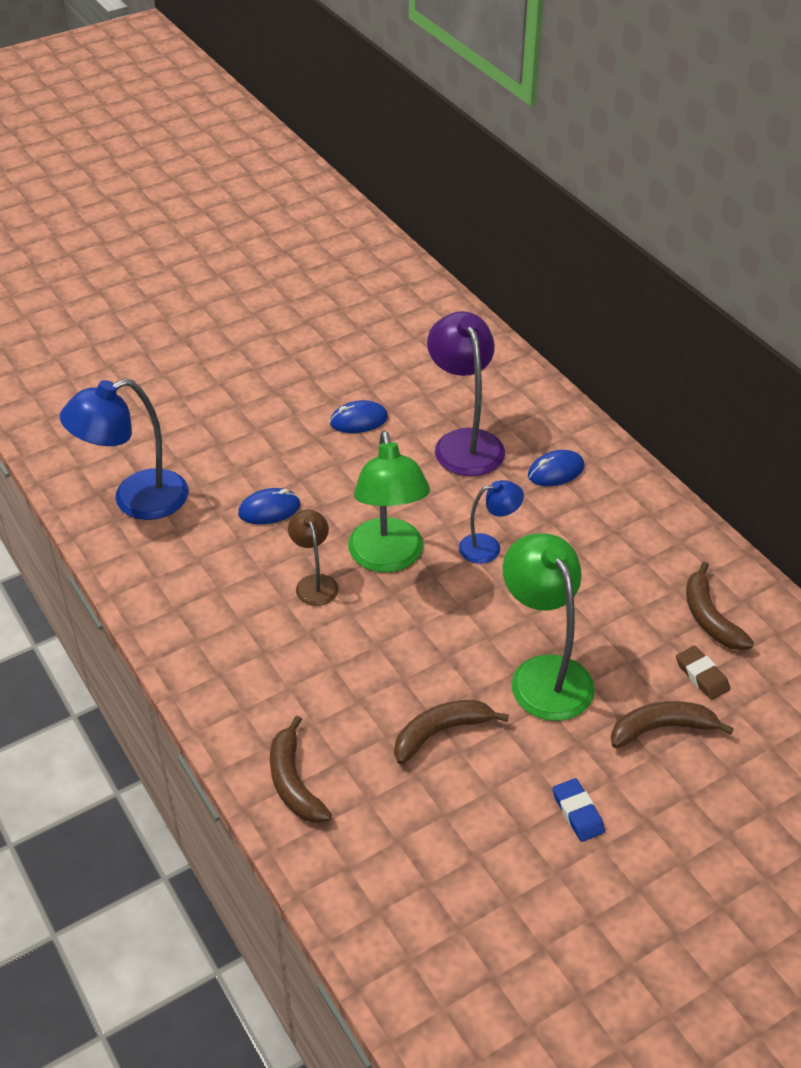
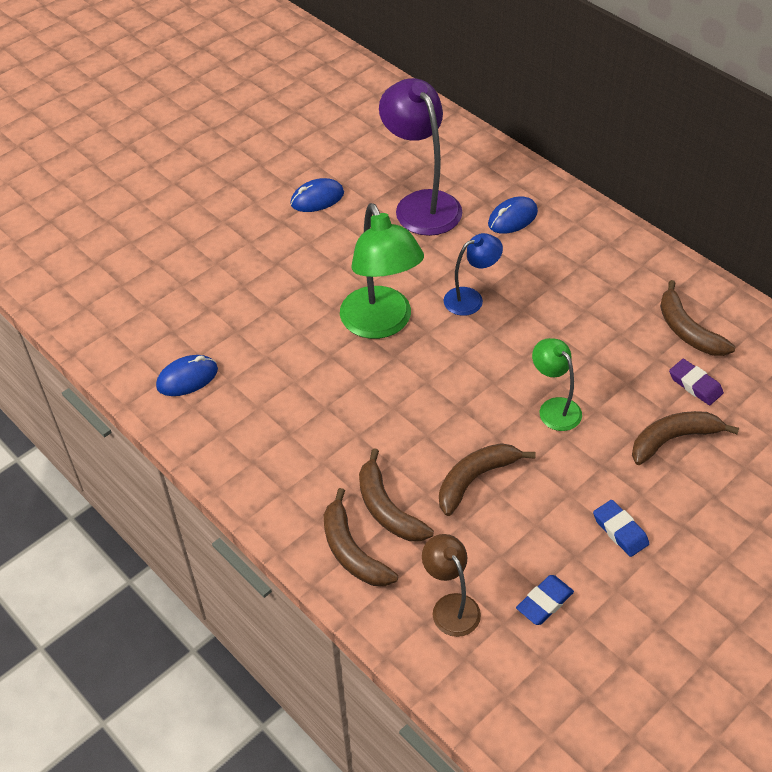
camera: 10 degrees left, 5 degrees up
(136, 500) = (125, 308): blue lamp -> none
(269, 510) = (256, 296): blue mouse -> blue mouse (187, 378)
(314, 583) = (319, 359): brown lamp -> brown lamp (451, 606)
(341, 746) = (387, 509): none -> brown banana
(477, 871) = (544, 602): none -> blue eraser
(544, 674) = (554, 408): green lamp -> green lamp, size x0.55
(702, 675) = (695, 385): brown eraser -> purple eraser

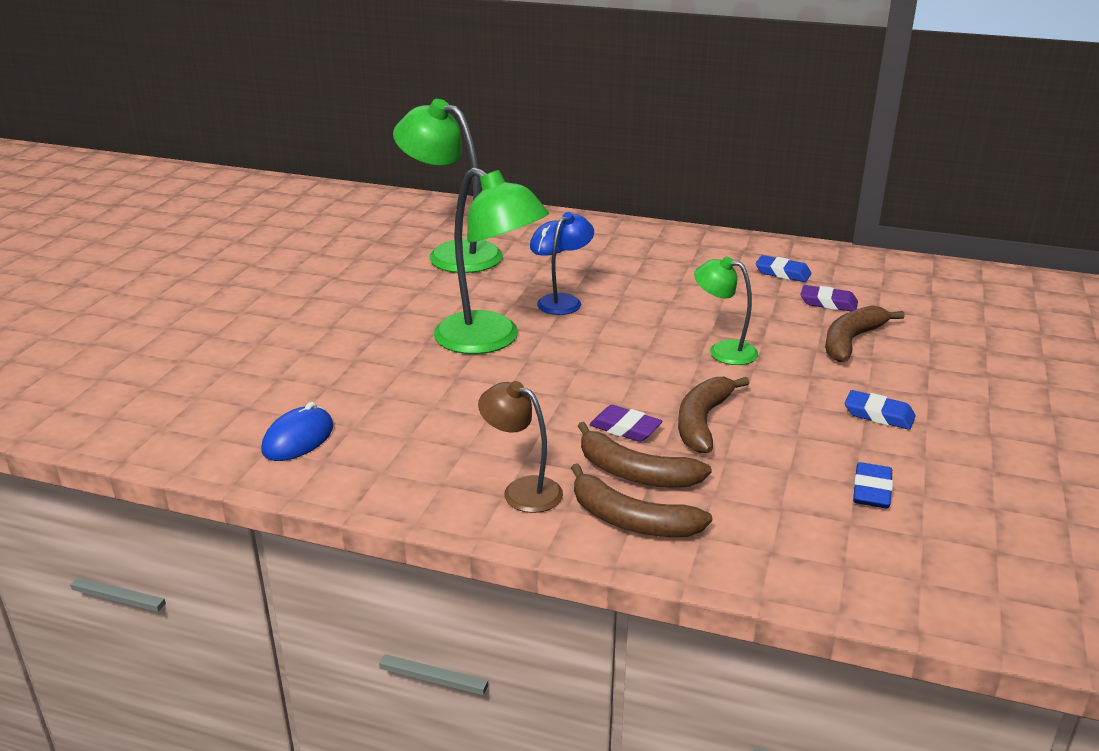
camera: 30 degrees left, 20 degrees down
(317, 198) = (337, 273): blue mouse -> none
(413, 461) = (625, 428): none -> purple eraser
(421, 204) = (452, 254): purple lamp -> green lamp
(451, 606) = (784, 528): brown lamp -> brown lamp (522, 490)
(687, 330) = (782, 273): brown banana -> blue eraser

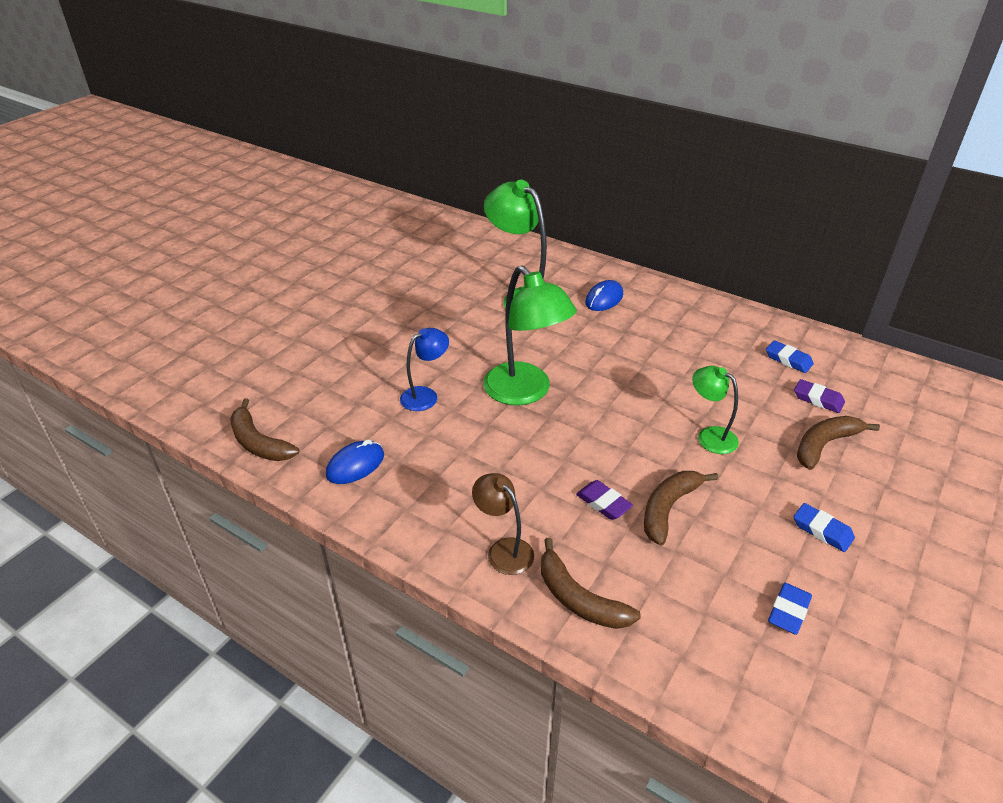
camera: 15 degrees right, 10 degrees up
(565, 301) = (596, 361): blue lamp -> blue lamp (425, 395)
(635, 473) = (597, 551): brown banana -> brown banana (259, 442)

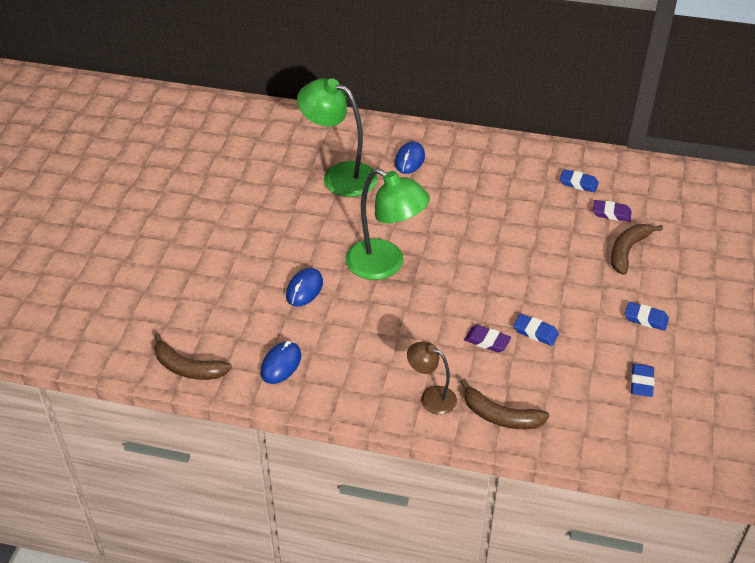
camera: 20 degrees left, 5 degrees up
(425, 395) = (304, 289): blue lamp -> blue mouse
(668, 508) = (535, 332): brown banana -> blue eraser
(710, 436) = (543, 266): green lamp -> none

